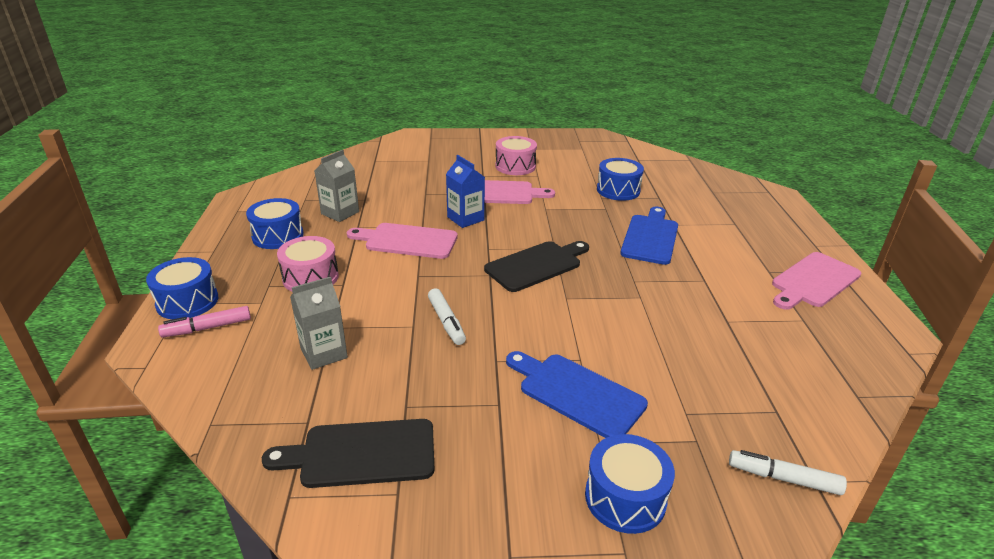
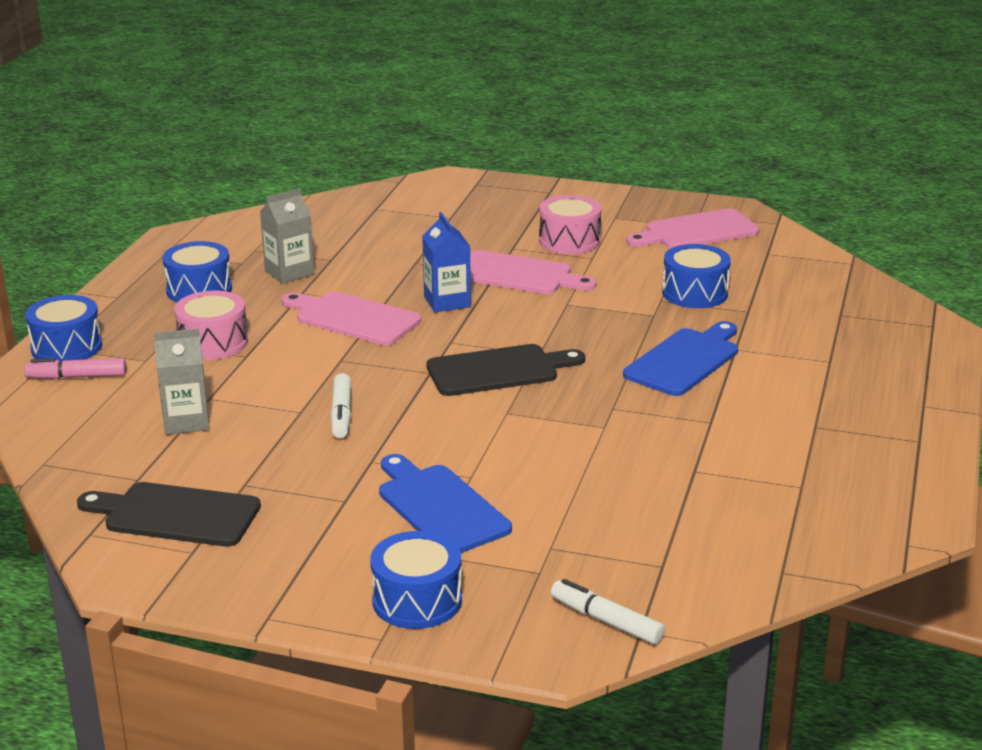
camera: 20 degrees right, 5 degrees down
(813, 281) = (868, 447): pink cutting board -> pink cutting board (697, 231)

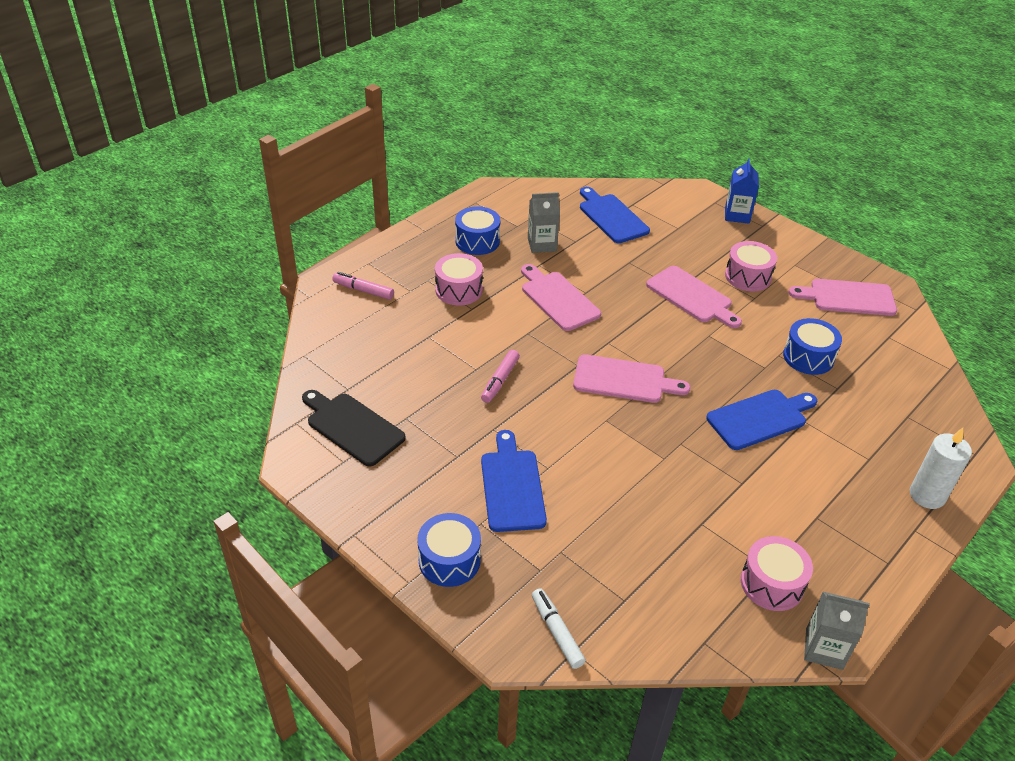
camera: 25 degrees right, 15 degrees up
(66, 347) = (372, 263): blue drum -> none
(186, 421) = (404, 351): grey carton -> grey carton (824, 648)
(341, 414) = (500, 380): white marker -> pink marker
(359, 226) = (611, 217): none -> blue cutting board
(447, 302) = (628, 305): blue carton -> blue carton (737, 215)
(498, 370) = (624, 380): black cutting board -> pink cutting board
(813, 497) = (772, 584): none -> pink drum
(912, 373) = (927, 495): none -> white candle

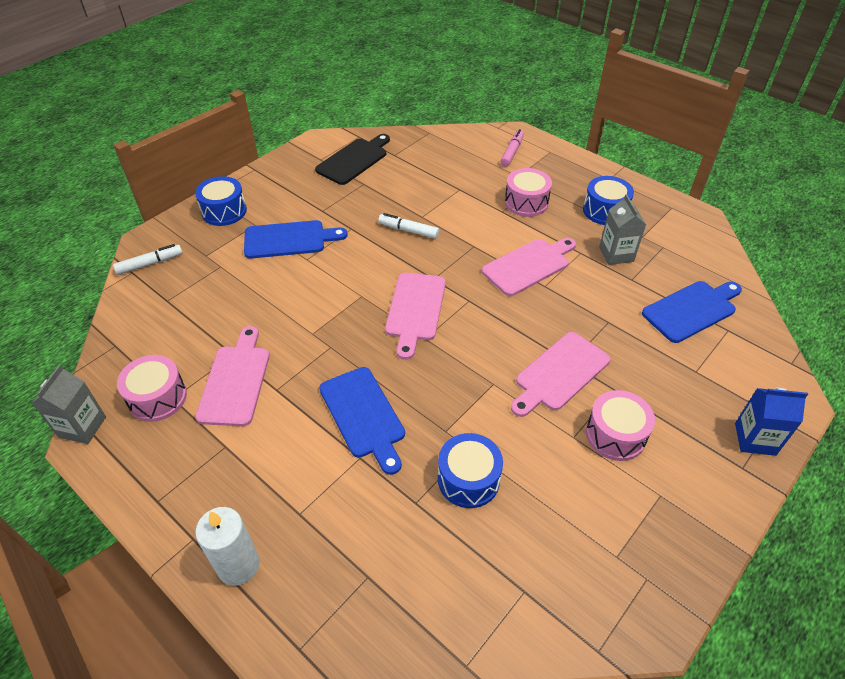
camera: 90 degrees right, 5 degrees up
(500, 380) = (408, 230): pink marker -> white marker
(848, 297) = (602, 553): pink cutting board -> pink cutting board (235, 381)

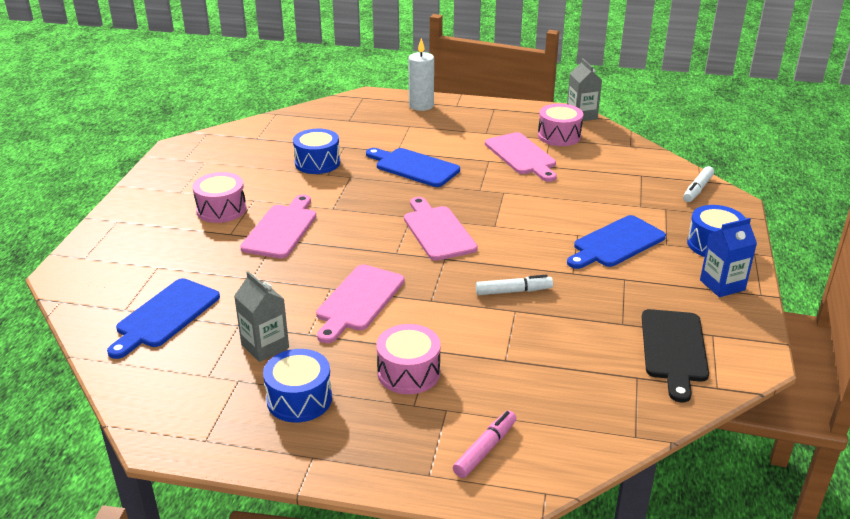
camera: 150 degrees right, 15 degrees down
(512, 152) = (485, 449): pink marker -> pink marker turned 135 degrees counterclockwise
(755, 439) = (105, 239): blue carton -> blue carton (722, 285)

